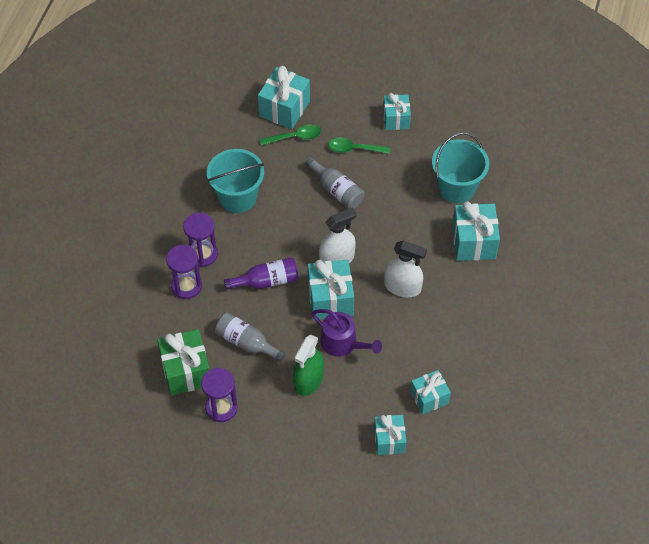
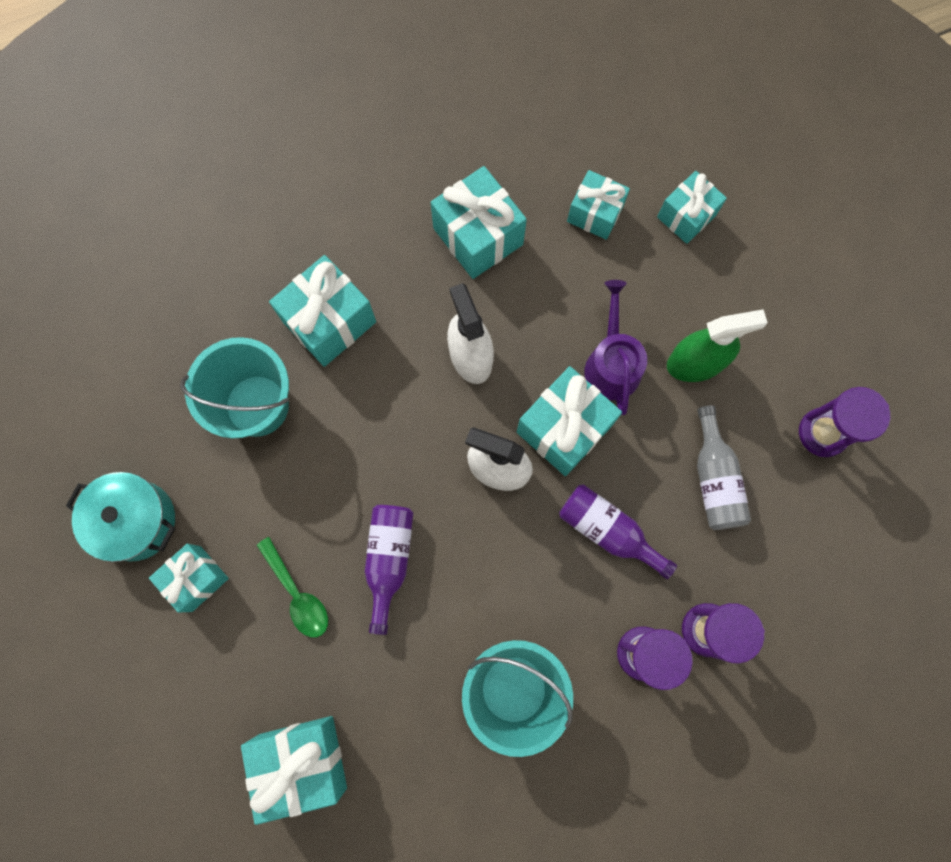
camera: 130 degrees left, 20 degrees up
(186, 371) = (818, 518): green gift -> none
(295, 137) = (342, 698): green spoon -> none
(336, 190) = (389, 560): grey bottle -> purple bottle
(442, 113) = (136, 521): none -> turquoise pot
(464, 335) = (478, 236): none -> turquoise gift

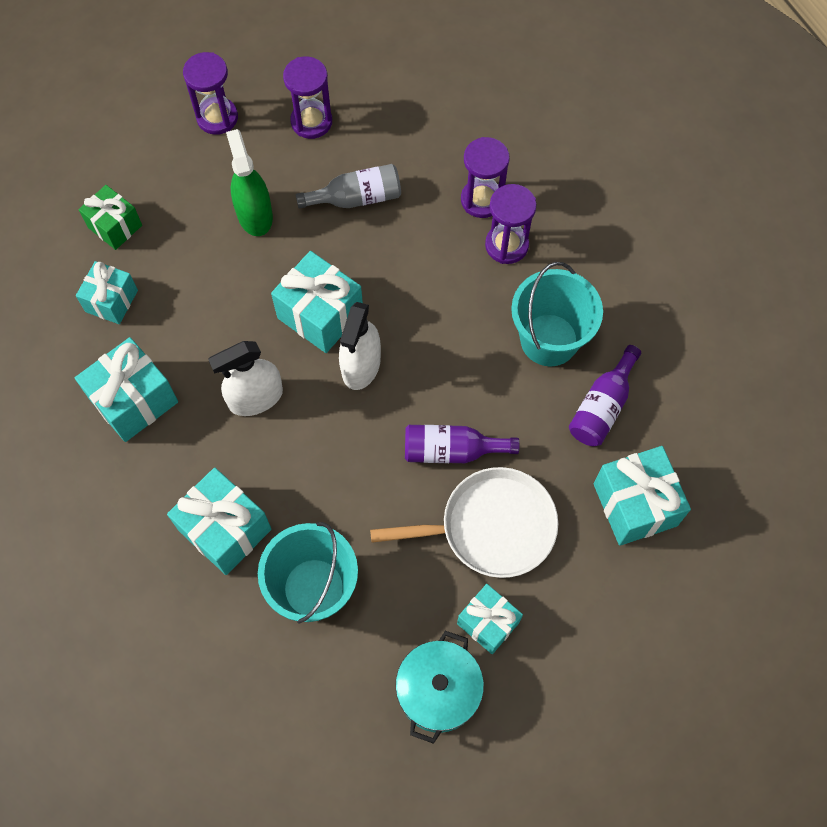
camera: 95 degrees left, 10 degrees down
(297, 594) = (491, 527): green spoon -> white pan
(608, 531) = (408, 275): purple bottle -> purple bottle (602, 406)
(611, 364) = (258, 280): purple watering can -> none
(686, 216) = (115, 226): turquoise gift -> green gift
(829, 325) = (217, 117): none -> purple hourglass

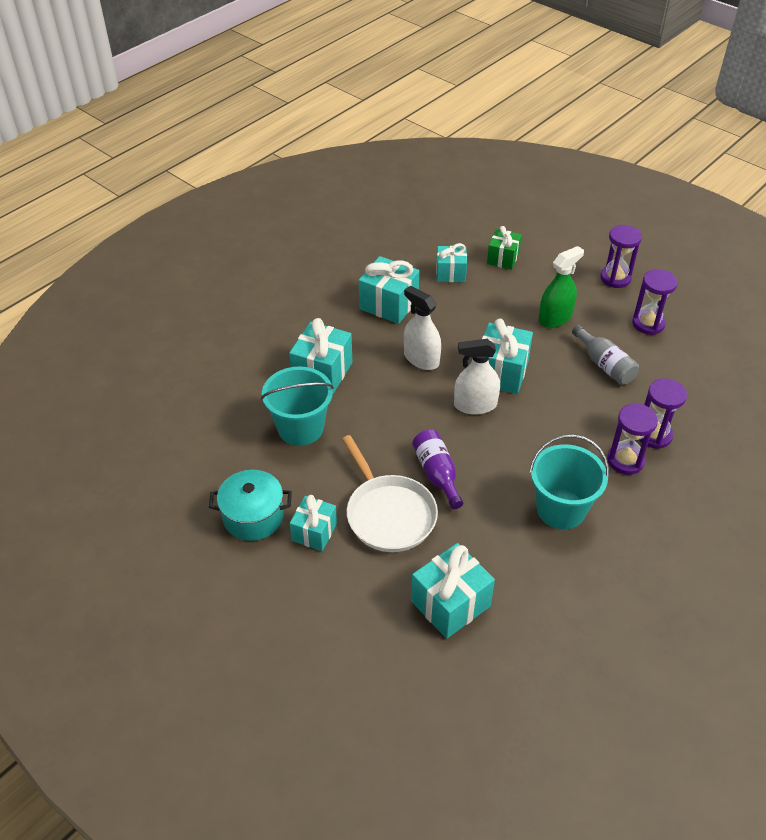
camera: 70 degrees right, 20 degrees down
(602, 406) = (523, 559): purple bottle -> none

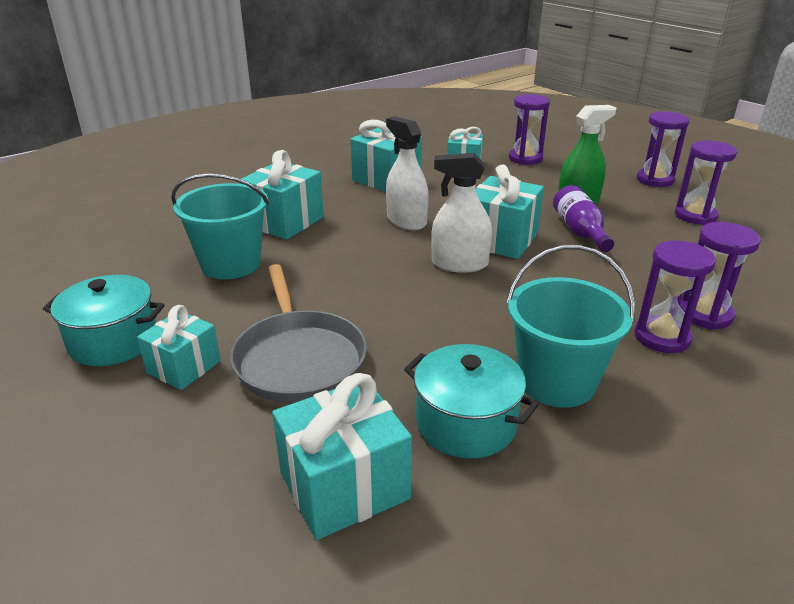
camera: 10 degrees right, 15 degrees down
(389, 514) = (299, 359): white pan -> grey pan
(437, 474) = (385, 324): purple bottle -> purple bottle (580, 231)
(503, 258) = (525, 158): green gift -> purple hourglass
(510, 550) = (466, 423): none -> turquoise pot
(604, 365) = (637, 244): grey bottle -> none

